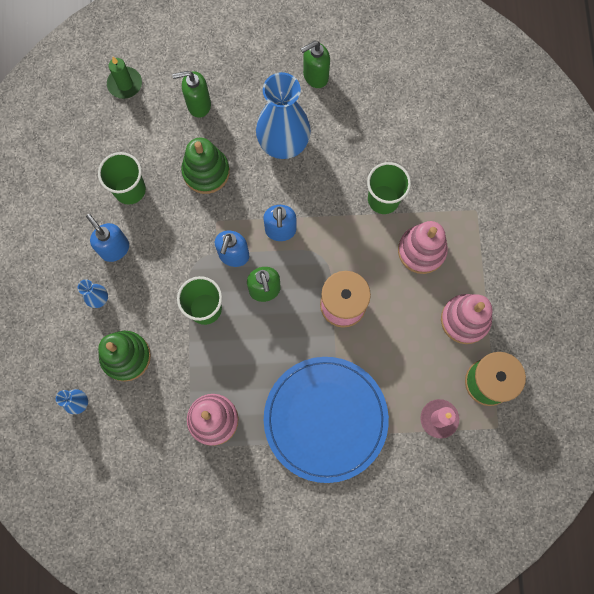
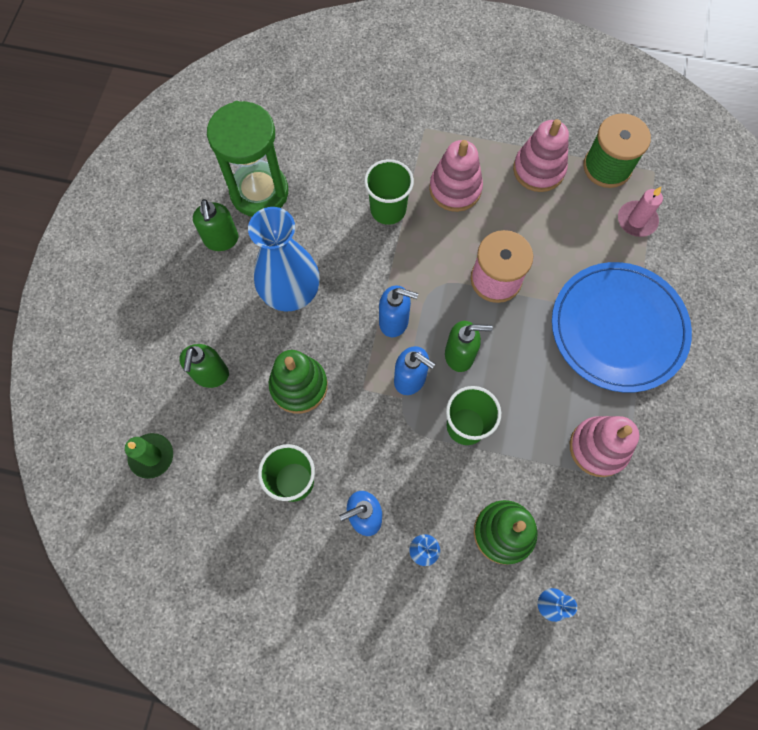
camera: 75 degrees left, 5 degrees down
(368, 92) = (259, 192): none -> green hourglass

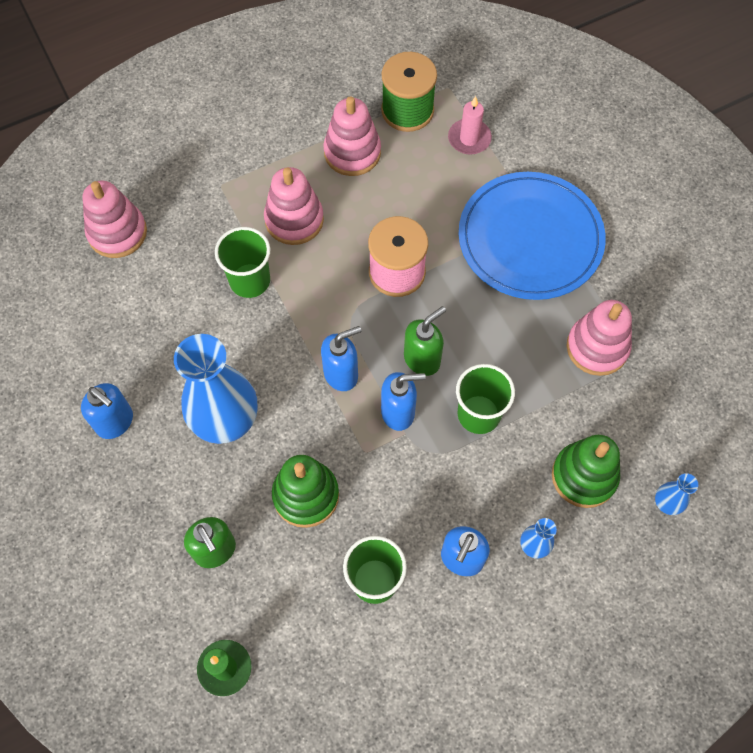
camera: 40 degrees left, 5 degrees down
(221, 240) = (115, 422): green soap dispenser -> blue soap dispenser
(259, 192) = (113, 352): green hourglass -> none
(329, 113) = (117, 232): none -> pink stacking toy

